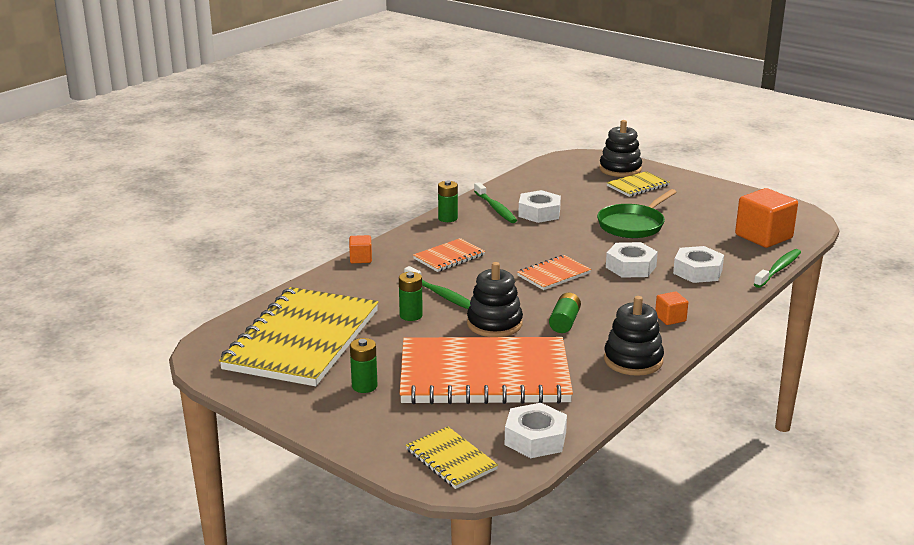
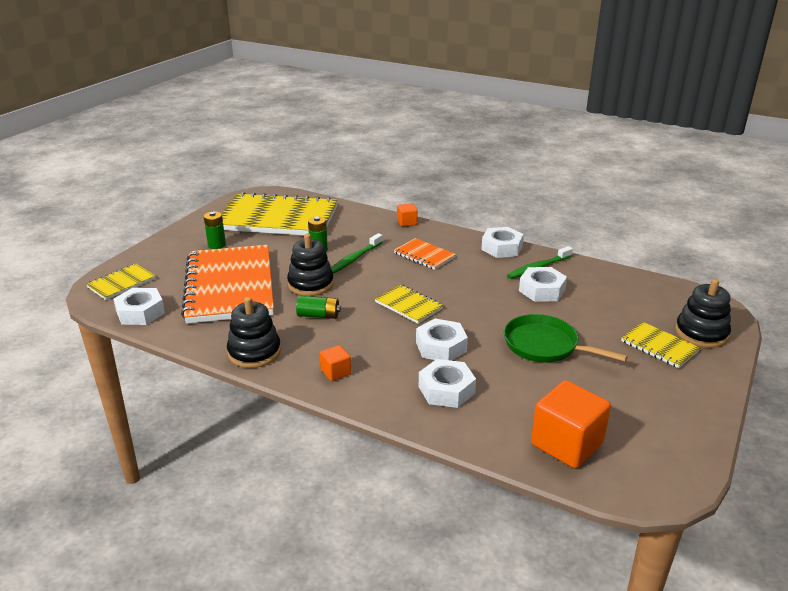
camera: 80 degrees right, 5 degrees up
(447, 218) = (502, 248): green battery -> white nut
(553, 274) = (408, 305): orange notebook -> yellow notebook
(778, 269) = (475, 452): green toothbrush -> none

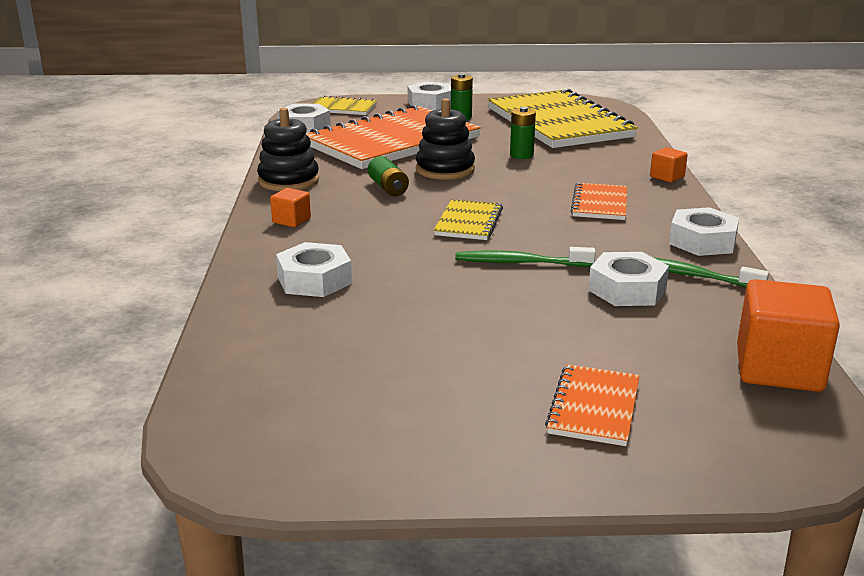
camera: 60 degrees right, 5 degrees down
(354, 259) = (531, 174): green toothbrush -> green toothbrush (520, 263)
(441, 347) = (401, 258): white nut -> white nut (430, 103)
(545, 346) = (481, 319): green pan -> none
(566, 444) = (268, 374): orange cube -> orange cube (778, 369)
(659, 346) = (594, 407): yellow notebook -> orange notebook
(701, 333) = (691, 442): black stacking toy -> none

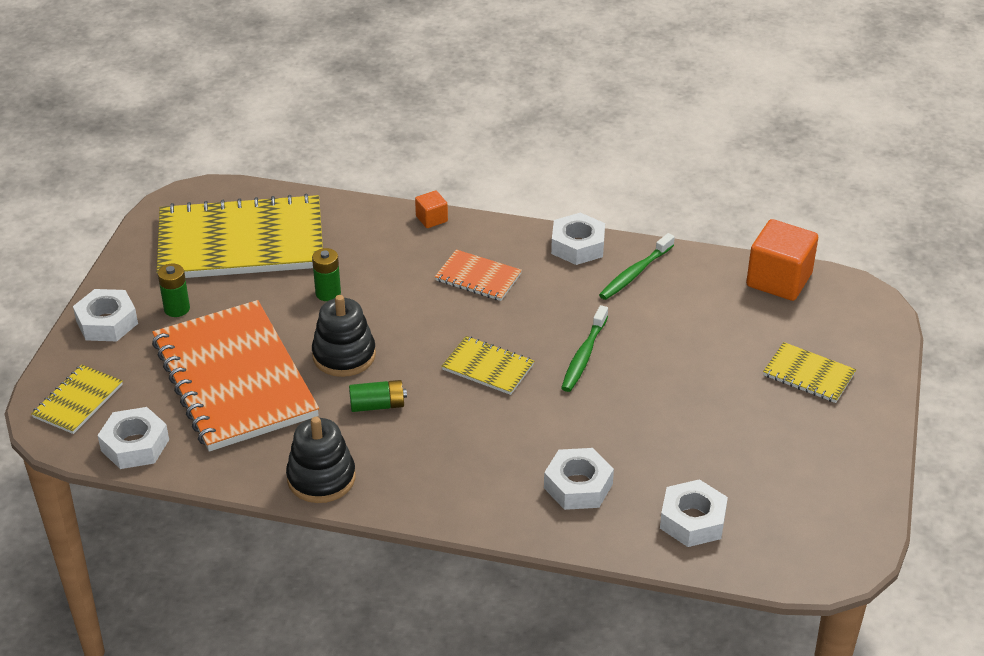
camera: 75 degrees left, 15 degrees up
(291, 220) = (436, 487): orange cube -> none
(594, 407) = (808, 374): orange notebook -> yellow notebook
(627, 289) = (649, 311): white nut -> white nut (692, 520)

